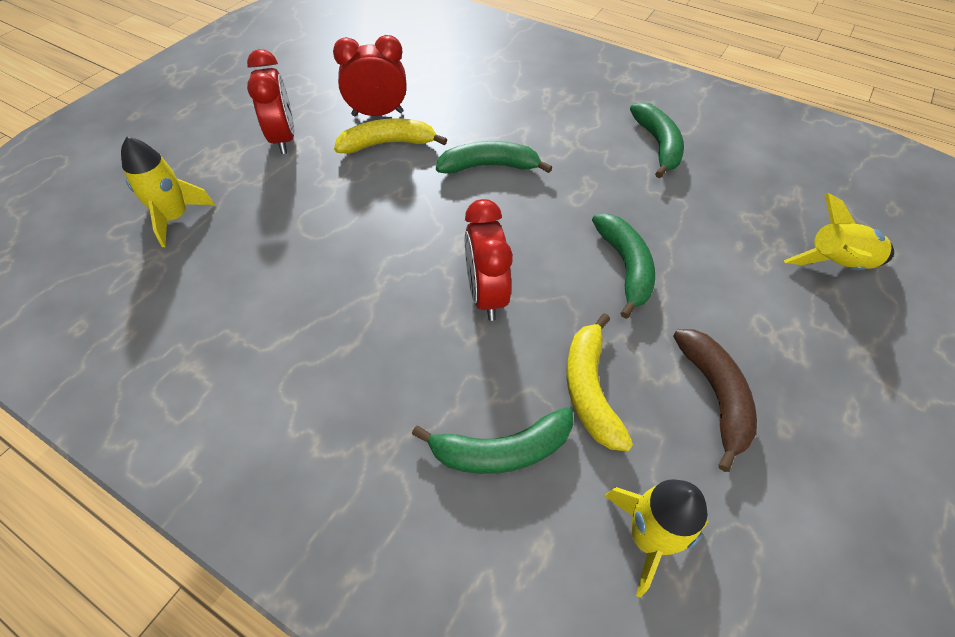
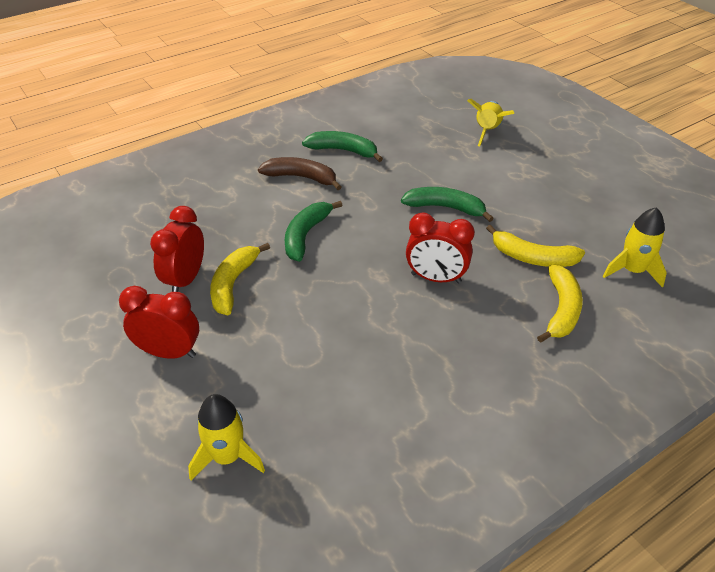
camera: 65 degrees left, 10 degrees down
(501, 450) = (561, 310): green banana -> yellow banana
(715, 396) = (556, 212): brown banana -> brown banana (301, 177)

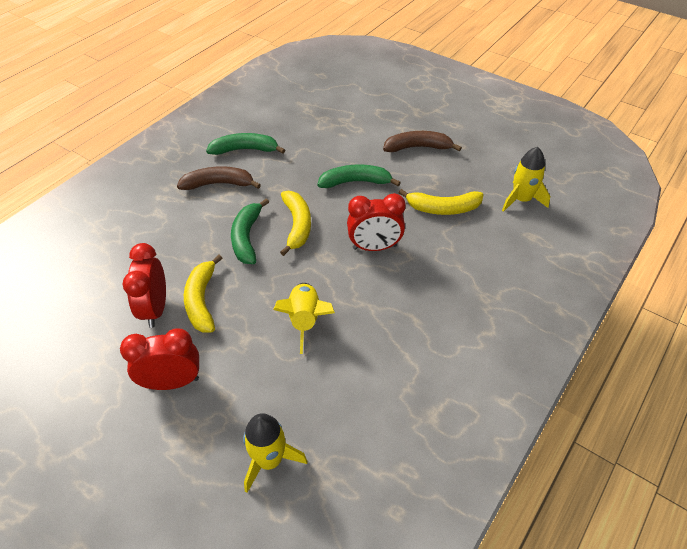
camera: 20 degrees left, 5 degrees up
(487, 131) = (360, 104): yellow rocket -> yellow rocket (305, 320)
(532, 188) = (418, 147): none -> brown banana
(561, 310) = (483, 247): yellow banana -> yellow banana (297, 225)

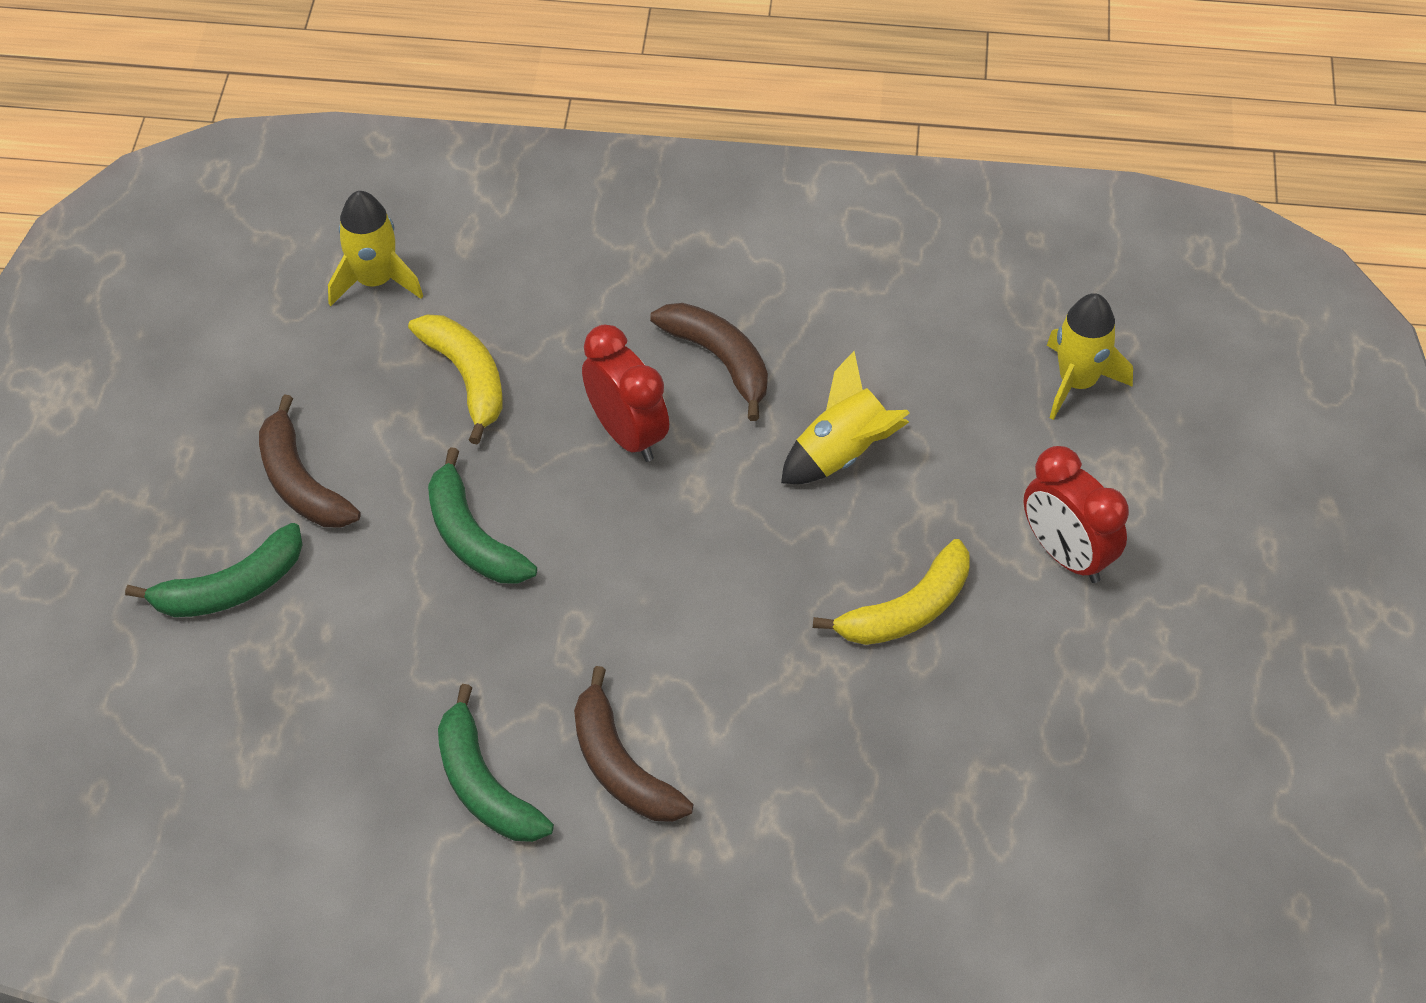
camera: 120 degrees left, 5 degrees up
(155, 309) = (970, 665): red clock -> none
(247, 237) = (729, 629): green banana -> green banana (231, 588)
(297, 225) = (649, 569): yellow banana -> none
(397, 299) = (719, 360): none -> brown banana

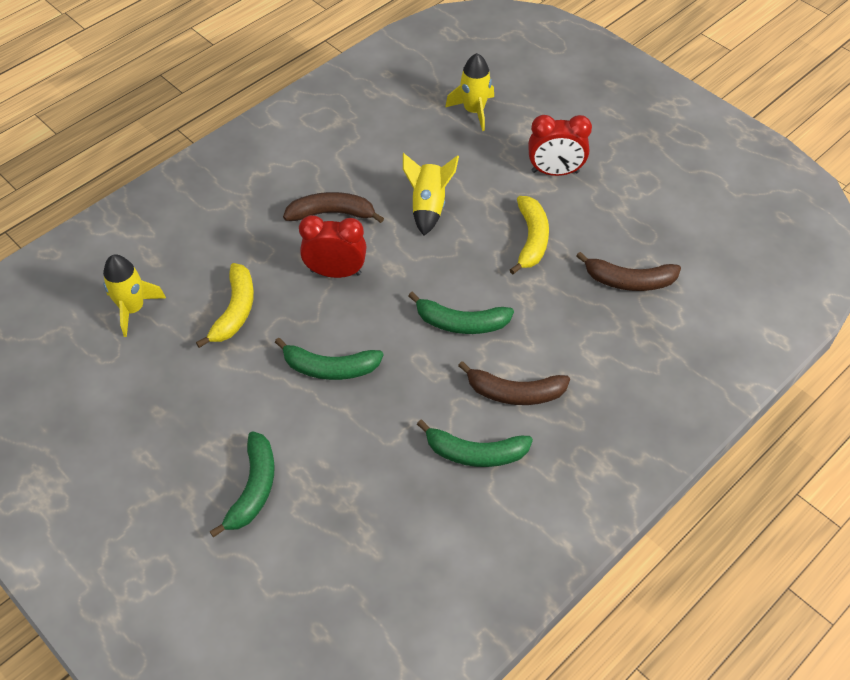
camera: 50 degrees left, 0 degrees up
(301, 482) = (221, 417): brown banana -> brown banana (629, 281)
(466, 378) = (235, 311): yellow banana -> yellow banana turned 90 degrees clockwise
(678, 627) = (461, 323): none -> green banana

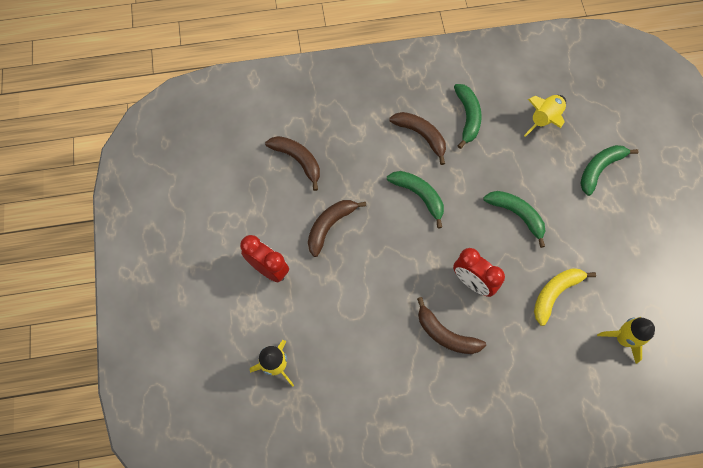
camera: 145 degrees left, 15 degrees up
(428, 206) = (375, 296): yellow rocket -> yellow rocket (544, 119)
(475, 453) = (467, 117): green banana -> green banana turned 45 degrees clockwise
(531, 239) = (330, 226): yellow banana -> brown banana

